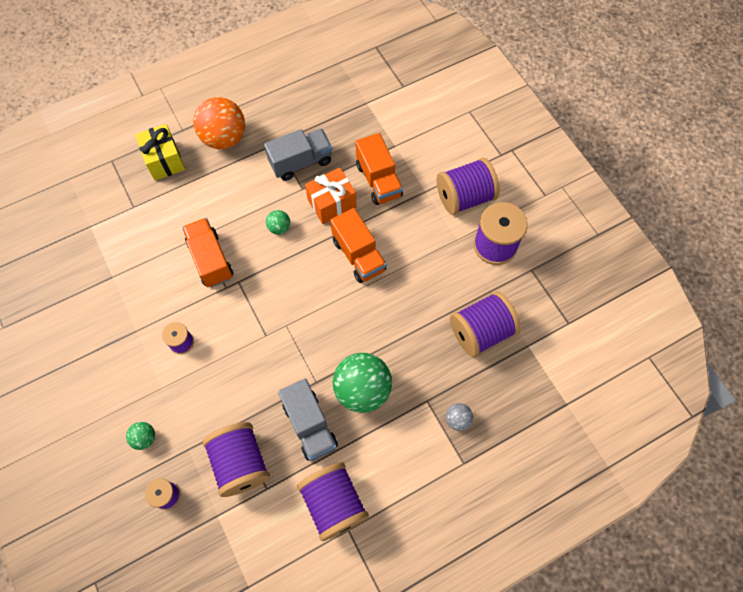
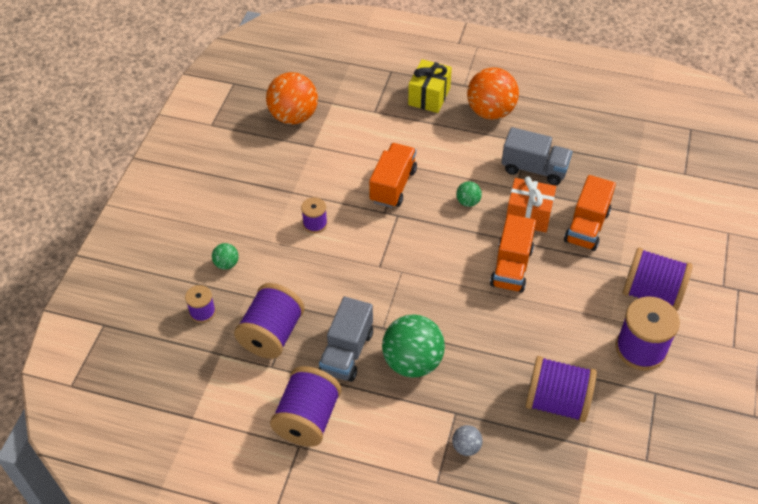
camera: 45 degrees right, 15 degrees down
(69, 263) = (293, 116): none -> orange ball

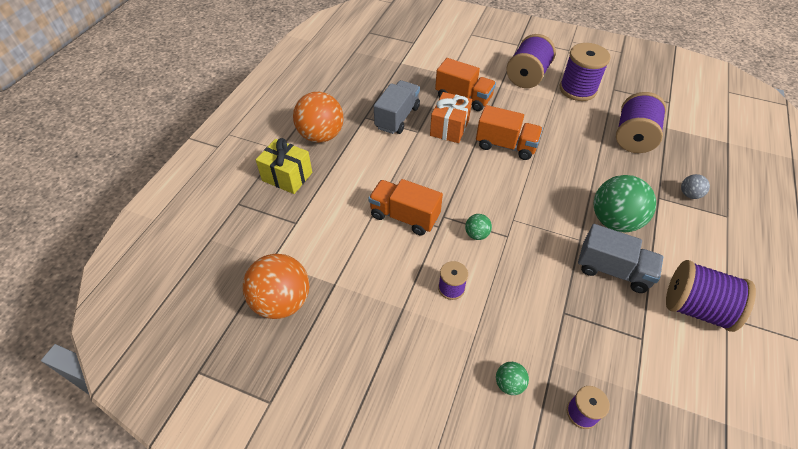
camera: 85 degrees left, 0 degrees up
(272, 334) = (602, 337): purple spool -> none
(468, 202) = (431, 164): green ball -> green ball (476, 234)

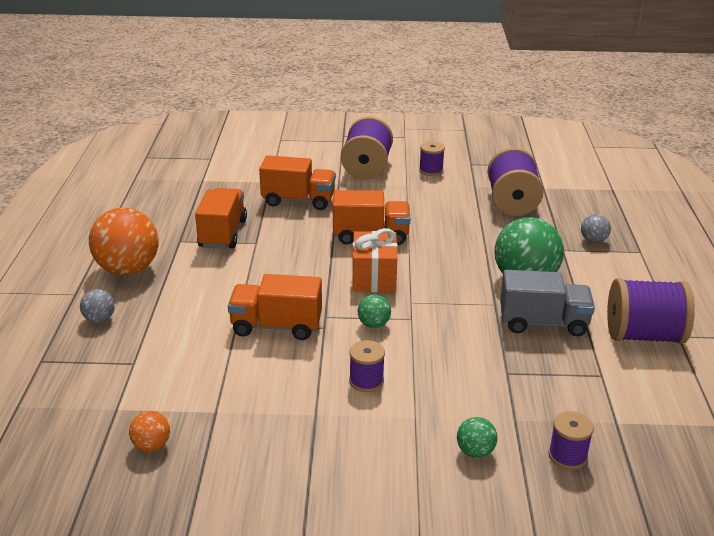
camera: 20 degrees left, 20 degrees down
(282, 301) = (151, 445): orange ball -> orange ball, size x0.46
(287, 176) = (99, 319): yellow gift -> grey ball
(397, 117) = (222, 234): grey truck -> orange truck
(449, 128) = (294, 232): orange gift -> orange gift (374, 278)
(577, 89) = (431, 171): purple spool -> purple spool, size x0.53

